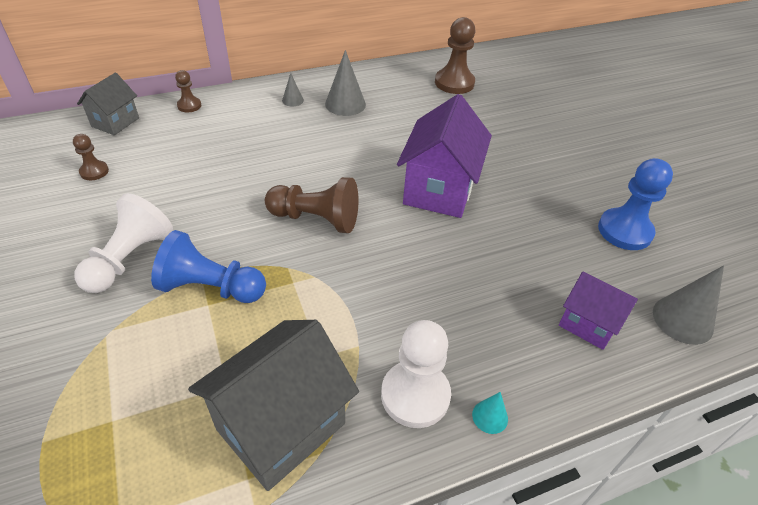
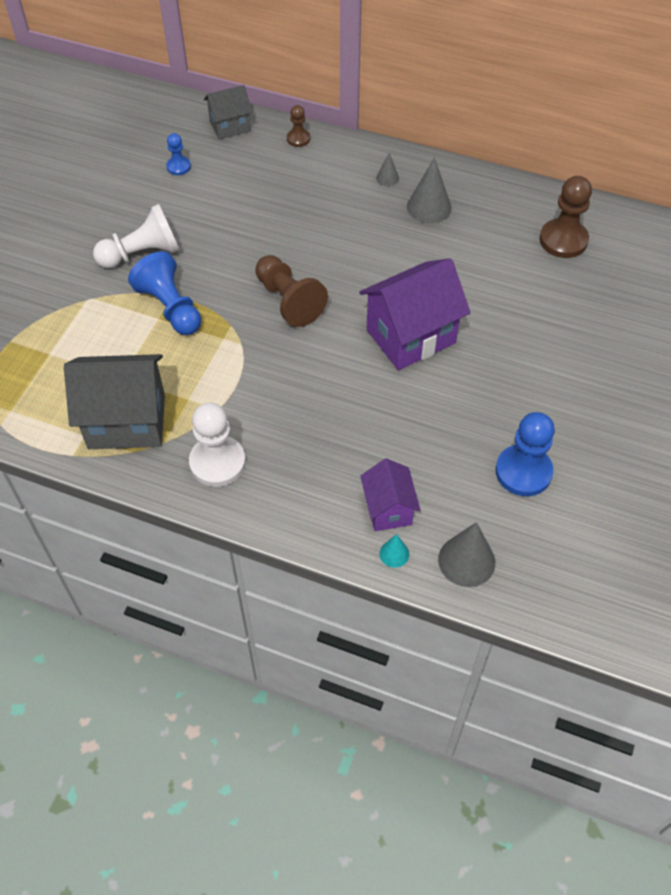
camera: 45 degrees right, 10 degrees up
(94, 171) = (178, 167): brown pawn -> blue pawn
(490, 416) = (246, 508): turquoise cone -> turquoise cone (394, 554)

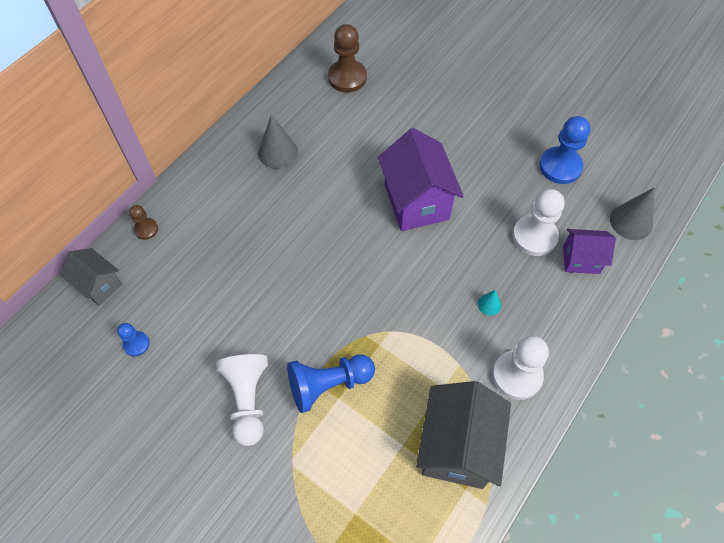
camera: 75 degrees left, 5 degrees up
(230, 126) = (99, 285): grey house -> grey house turned 45 degrees counterclockwise
(288, 301) = (350, 282): brown pawn -> none
(387, 178) = (230, 172): grey cone -> none
(394, 554) = (620, 266): turquoise cone -> turquoise cone (489, 304)
(405, 457) = (534, 236): none -> white pawn

